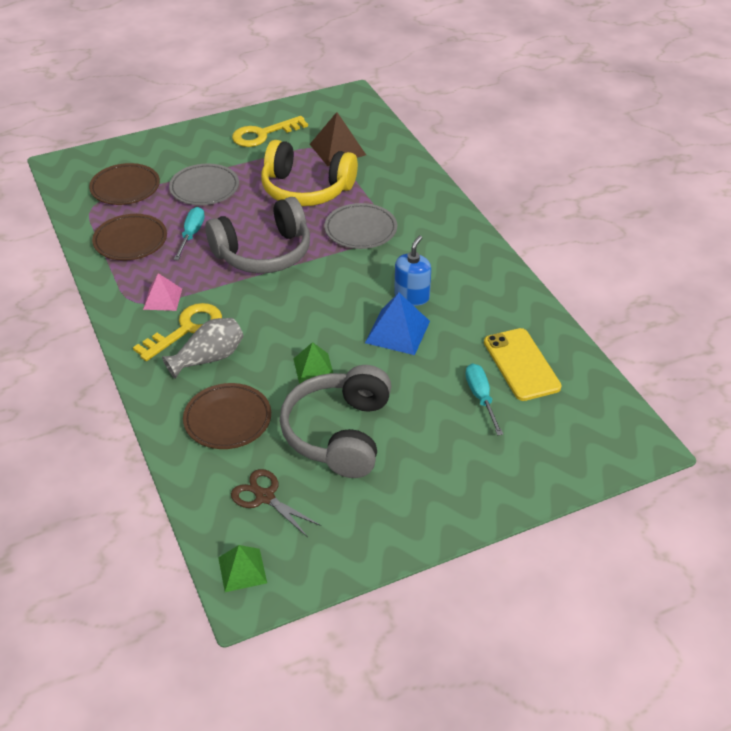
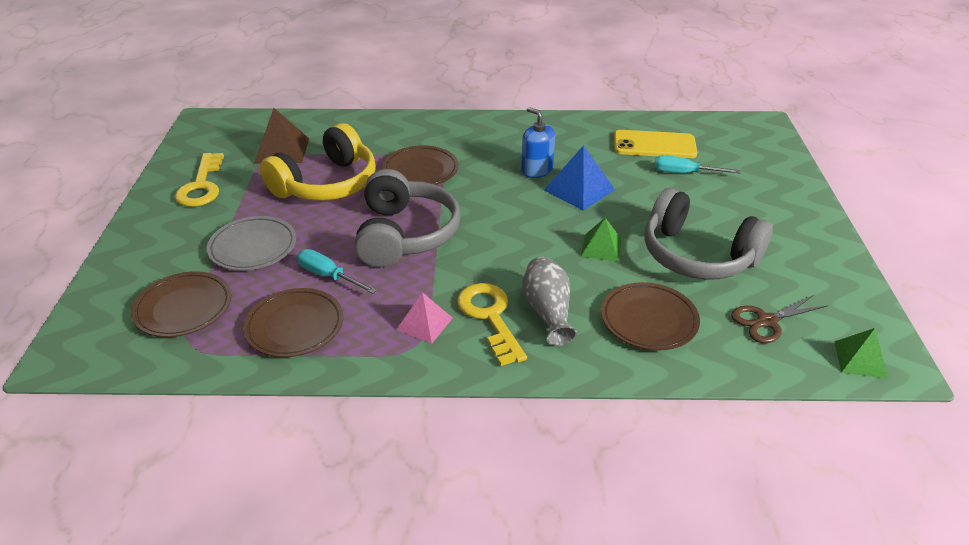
camera: 65 degrees left, 5 degrees down
(360, 230) = (420, 170): grey plate -> brown plate

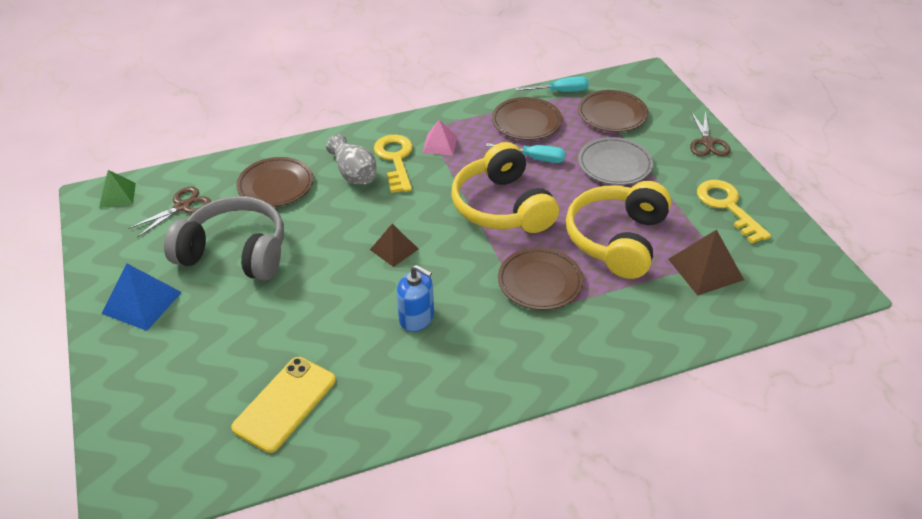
camera: 160 degrees right, 5 degrees up
(130, 246) = (707, 142): none -> brown scissors
(405, 234) = (502, 206): grey headphones -> yellow headphones
(490, 317) = (395, 159): yellow key -> yellow key turned 150 degrees counterclockwise
(534, 222) = (394, 249): none -> brown pyramid
(579, 189) = (362, 302): blue pyramid -> blue pyramid (142, 302)
(601, 247) = (324, 238): green pyramid -> none
(654, 145) = (285, 404): yellow phone -> yellow phone turned 45 degrees counterclockwise
(684, 173) = (246, 361): turquoise screwdriver -> turquoise screwdriver (560, 91)

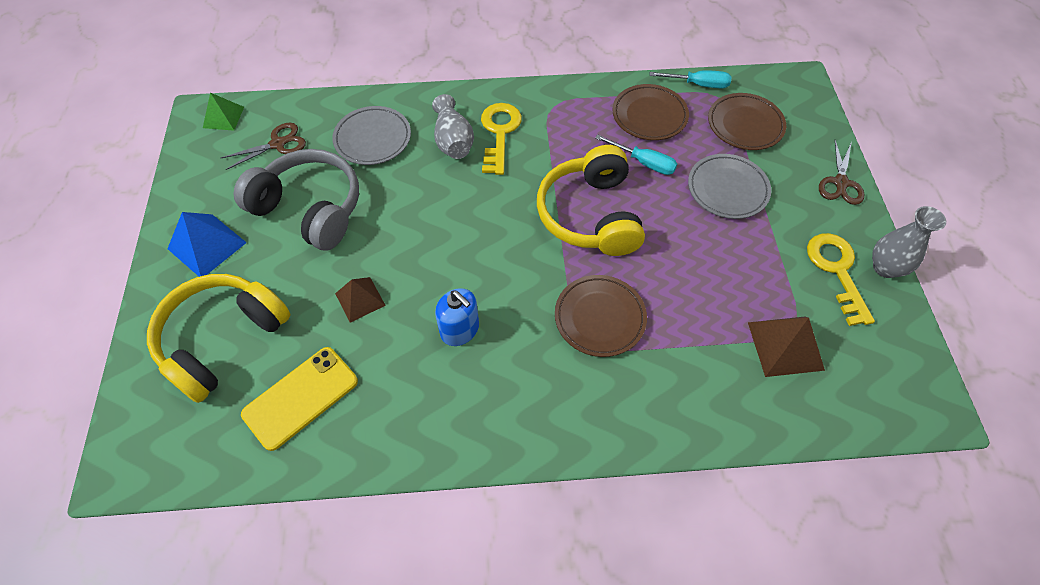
camera: 15 degrees right, 15 degrees up
(275, 185) = (373, 139): brown plate -> grey plate
(394, 249) = (464, 241): brown pyramid -> brown pyramid (360, 299)
(439, 144) = (550, 124): pink pyramid -> none
(617, 240) = (699, 285): yellow headphones -> yellow headphones (222, 340)
(765, 196) = (885, 267): none -> grey vase

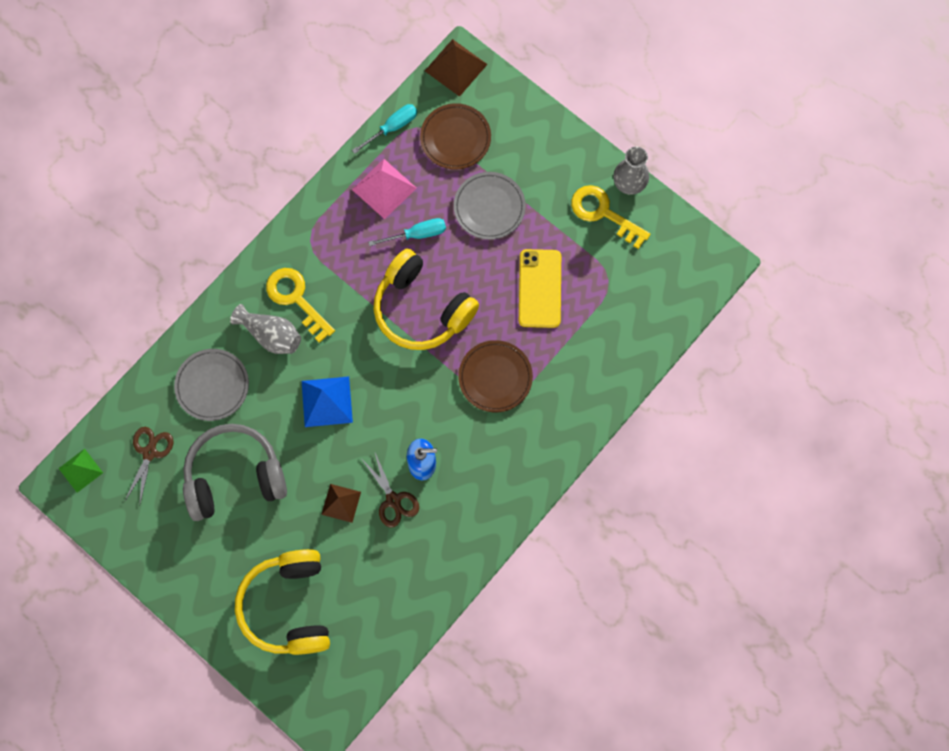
camera: 45 degrees left, 15 degrees up
(207, 245) = (199, 565): blue pyramid -> blue pyramid (327, 401)
(300, 397) = (376, 590): yellow phone -> yellow phone (539, 288)
(649, 115) = (384, 188): brown plate -> pink pyramid
(785, 346) = (614, 296): brown pyramid -> brown pyramid (456, 67)
(840, 182) = (555, 136): brown scissors -> brown scissors (393, 500)

